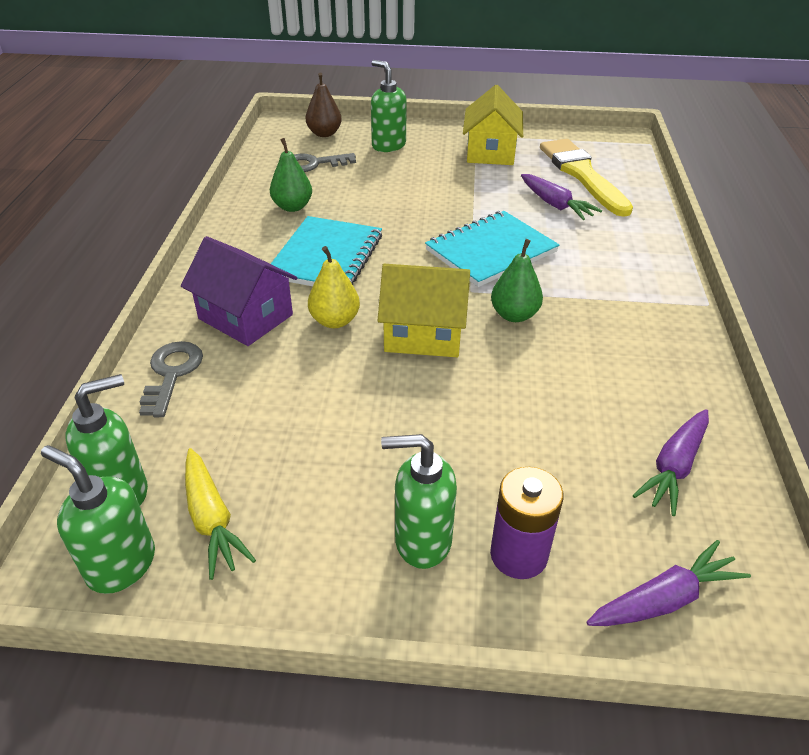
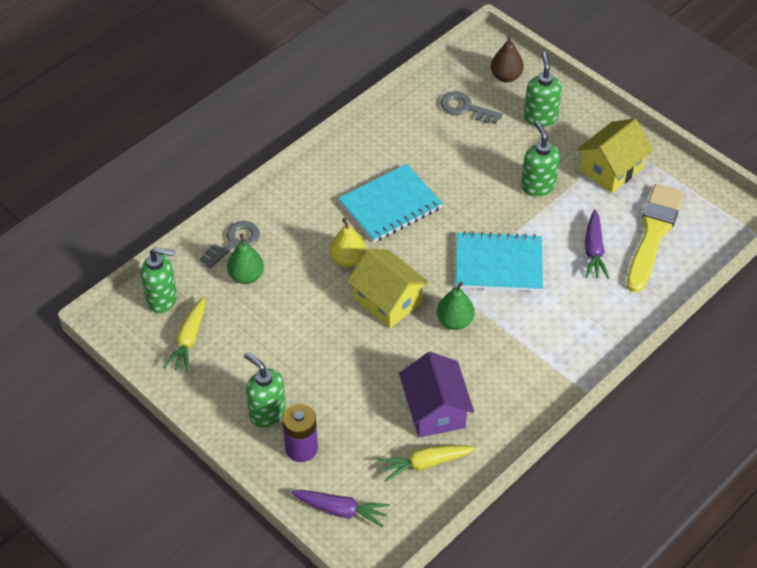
camera: 40 degrees right, 10 degrees up
(121, 565) = (138, 336): green soap dispenser -> green soap dispenser (537, 186)
(245, 317) = (302, 225): purple house -> purple house (435, 410)
(292, 207) = (411, 146): green pear -> green pear (246, 276)
(674, 467) = (425, 463): purple carrot -> yellow carrot

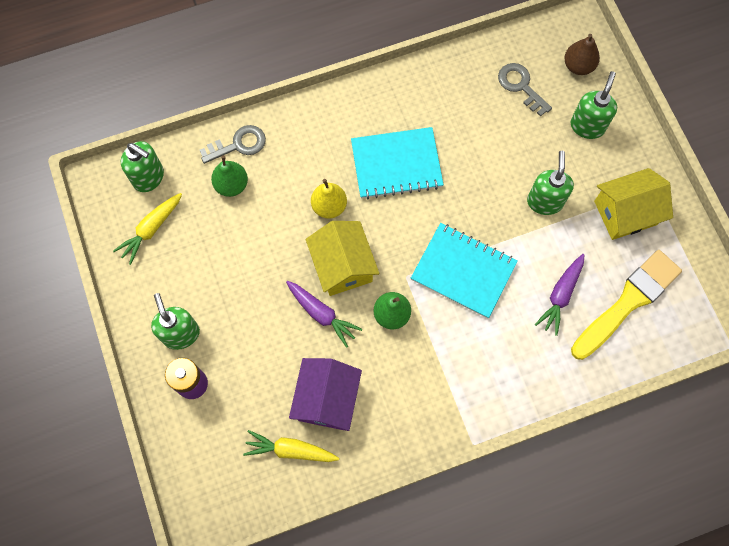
camera: 25 degrees right, 20 degrees up
(340, 510) = (194, 462): purple carrot -> purple carrot (321, 314)

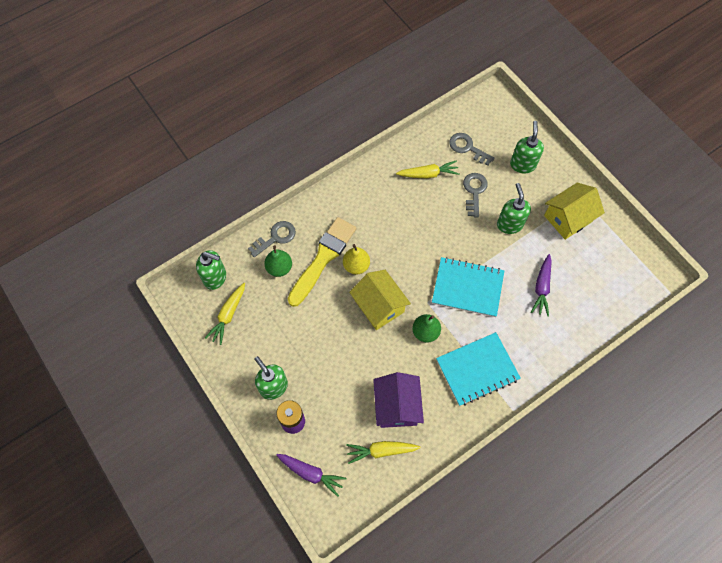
camera: 15 degrees left, 5 degrees down
(321, 314) = (374, 345): purple carrot -> purple carrot (311, 473)
(396, 164) = (396, 224): turquoise notebook -> turquoise notebook (477, 369)
(458, 109) = (428, 174): none -> yellow carrot
(511, 147) = (474, 191): none -> grey key
(578, 66) = (503, 124): brown pear -> none
(628, 302) = (590, 280): yellow brush -> yellow brush (323, 258)

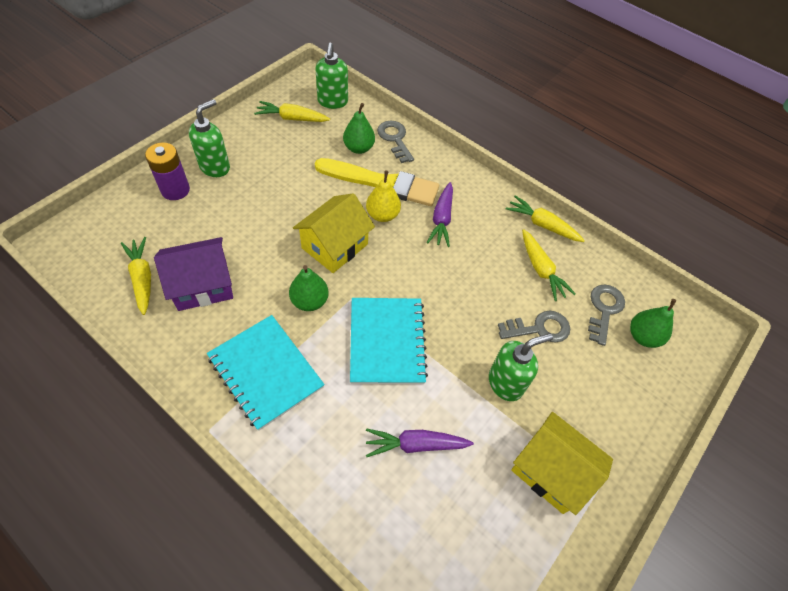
camera: 70 degrees right, 10 degrees down
(275, 237) = (395, 139): grey key -> grey key turned 150 degrees counterclockwise
(311, 473) = (113, 215): purple carrot -> purple carrot (441, 219)
(389, 159) = (542, 225): none -> yellow carrot
(491, 134) = (643, 336): none -> green pear
(522, 164) = (614, 387): green soap dispenser -> none

